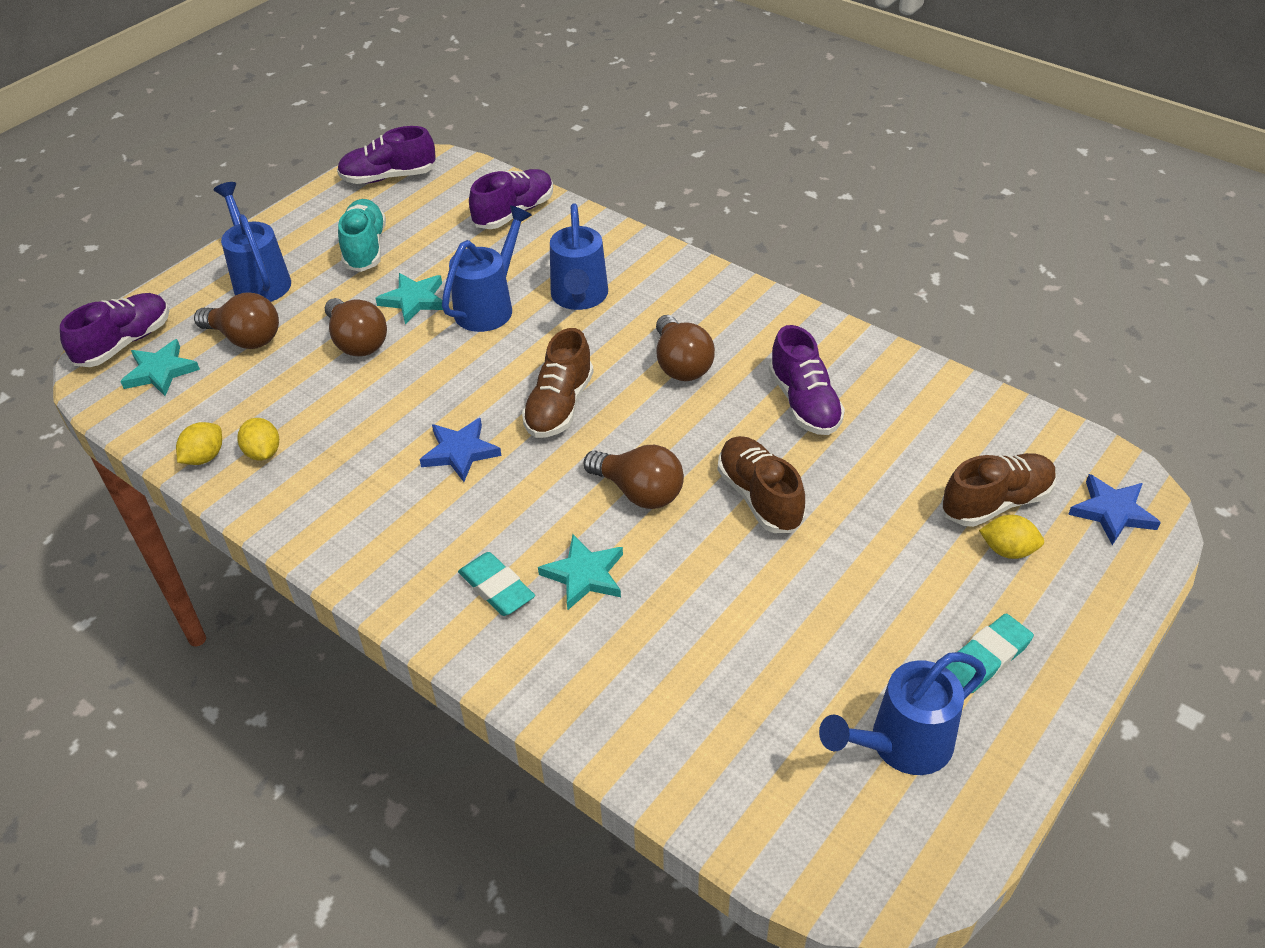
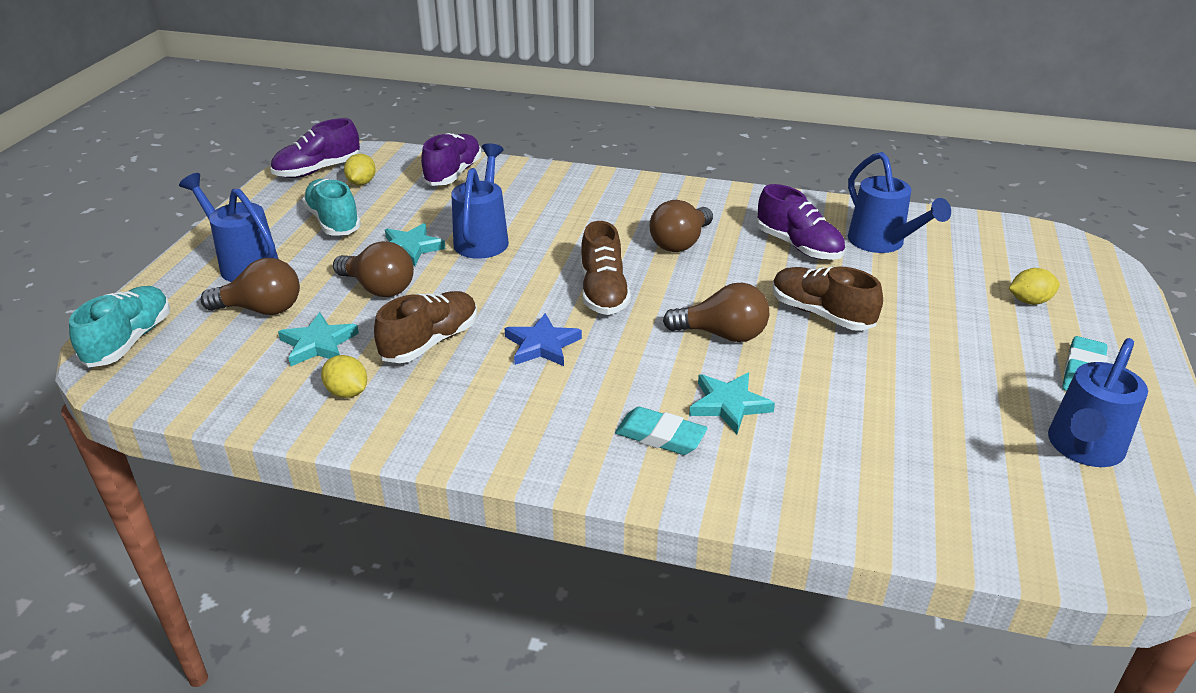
camera: 25 degrees left, 10 degrees down
(125, 343) = (129, 341): purple shoe -> turquoise shoe
(160, 371) = (187, 354): turquoise star -> turquoise star (318, 344)
(204, 457) = (286, 411): yellow lemon -> yellow lemon (361, 183)
(579, 298) = (558, 217): blue watering can -> blue watering can (881, 243)
(681, 364) = (680, 243): brown light bulb -> brown light bulb turned 75 degrees clockwise
(996, 503) = (992, 274): brown shoe -> brown shoe (430, 342)
(1112, 512) = (1072, 261): blue star -> none

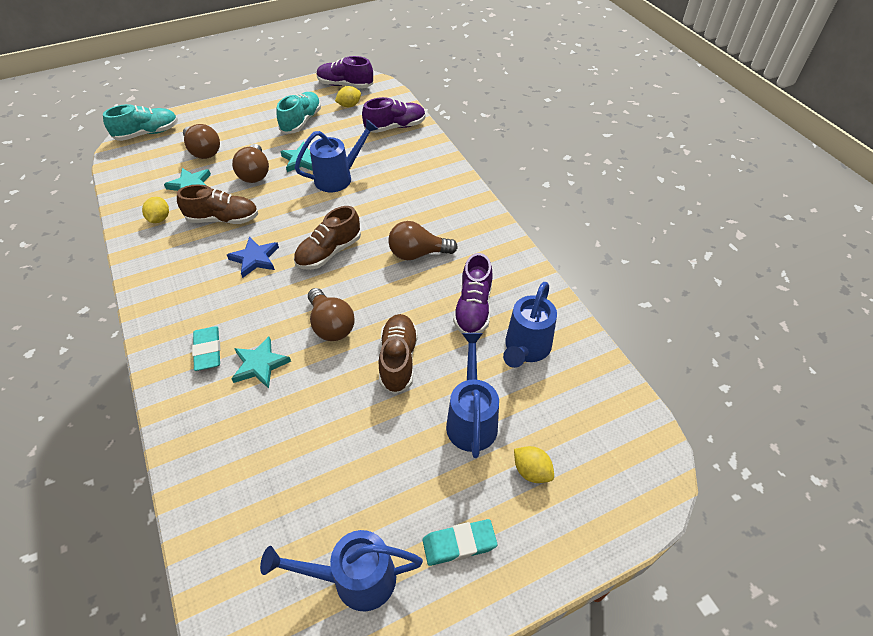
camera: 50 degrees right, 15 degrees up
(244, 264) = (236, 121): blue watering can -> blue watering can (471, 419)

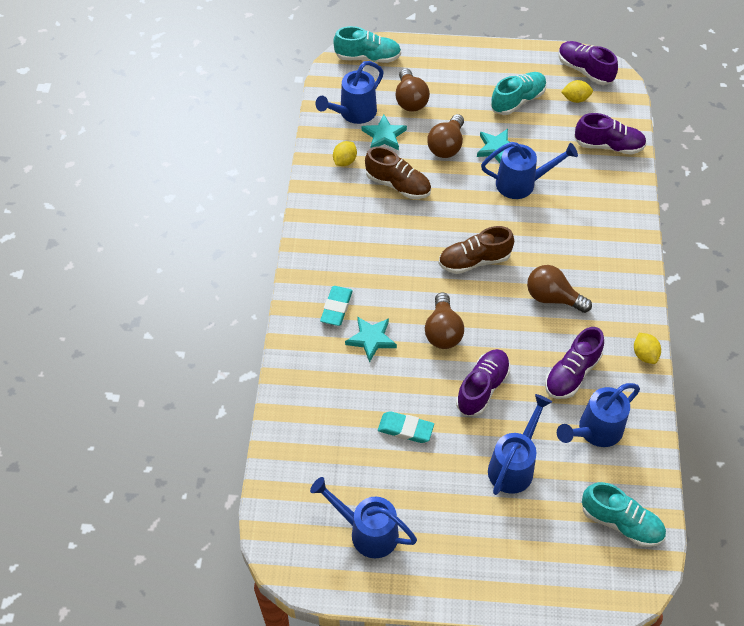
camera: 30 degrees right, 5 degrees up
(152, 178) = (353, 113): none -> blue watering can
(255, 259) = (408, 238): blue star -> none
(398, 360) = (482, 388): brown shoe -> purple shoe
(459, 544) = (452, 549): turquoise eraser -> turquoise eraser (405, 429)
(531, 471) = (537, 528): yellow lemon -> yellow lemon (644, 354)
(603, 422) = (621, 522): none -> turquoise shoe

